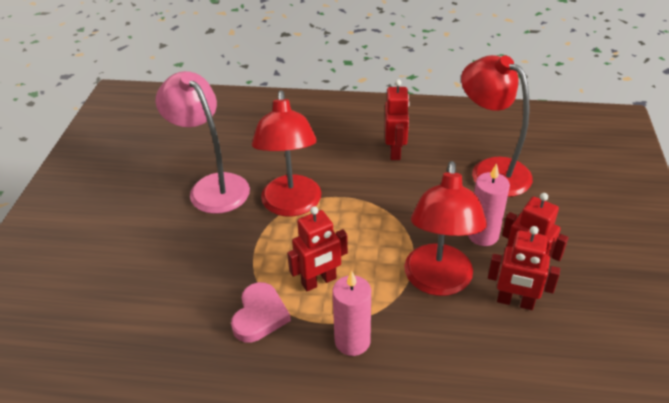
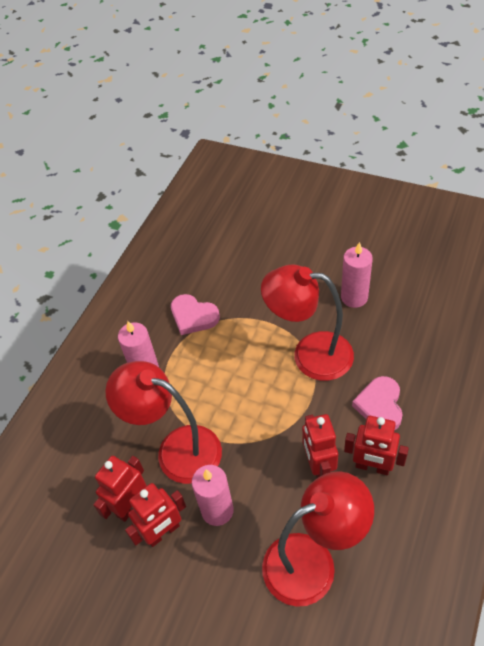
camera: 110 degrees right, 10 degrees up
(213, 186) = (354, 297): pink lamp -> pink candle
(319, 281) = (211, 360): red robot -> red robot (318, 466)
(335, 154) = (380, 406): none -> pink heart

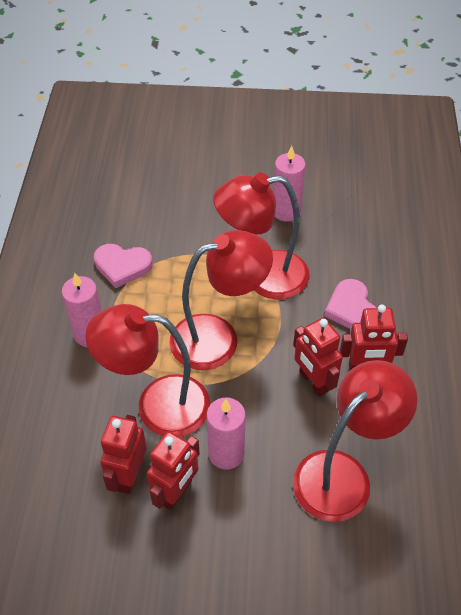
camera: 25 degrees left, 0 degrees up
(250, 402) = (218, 338): none -> red lamp

